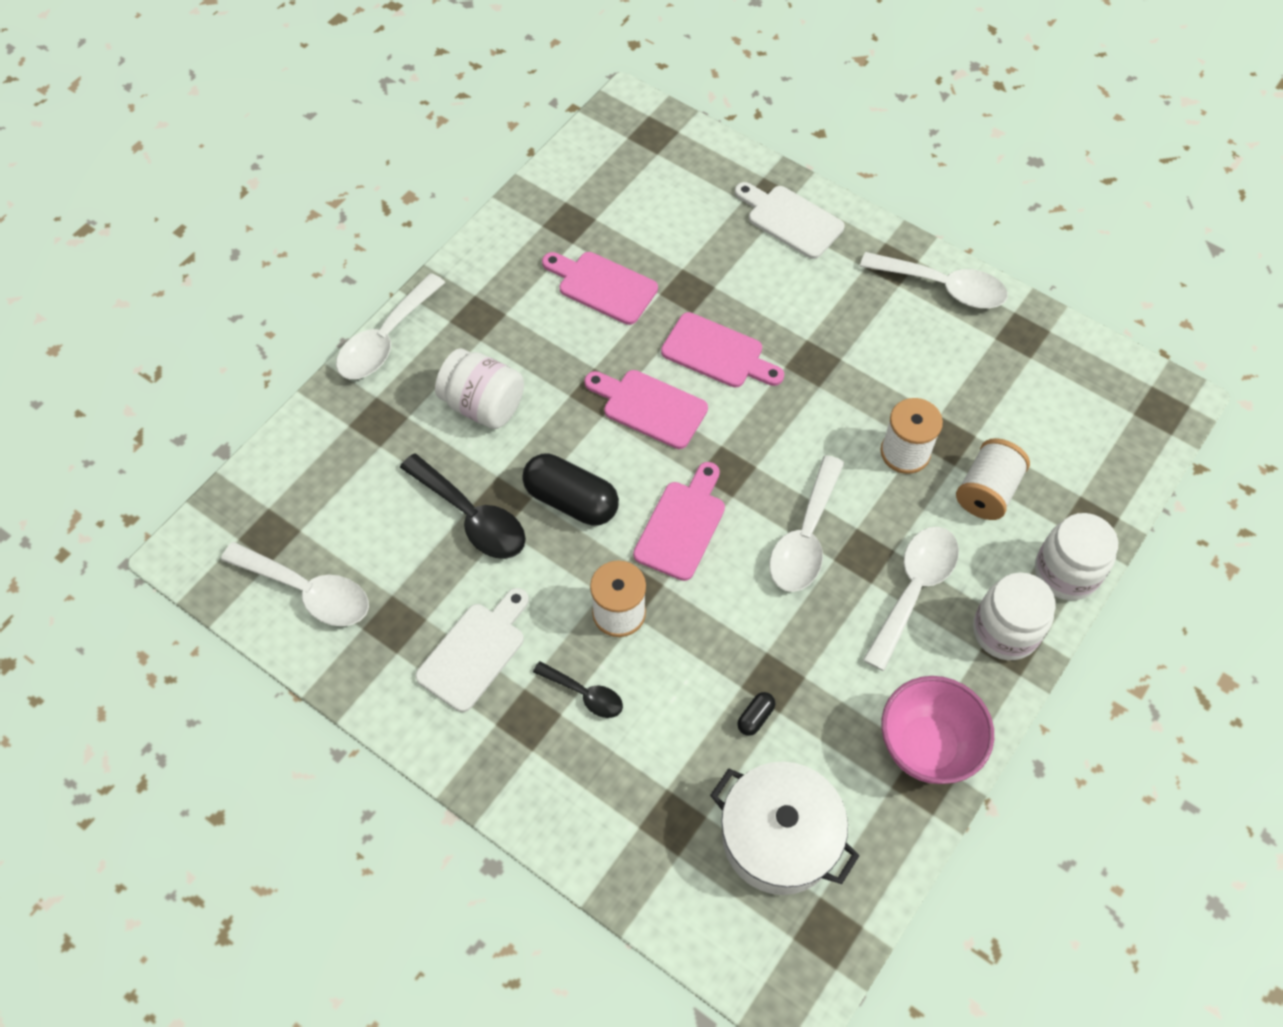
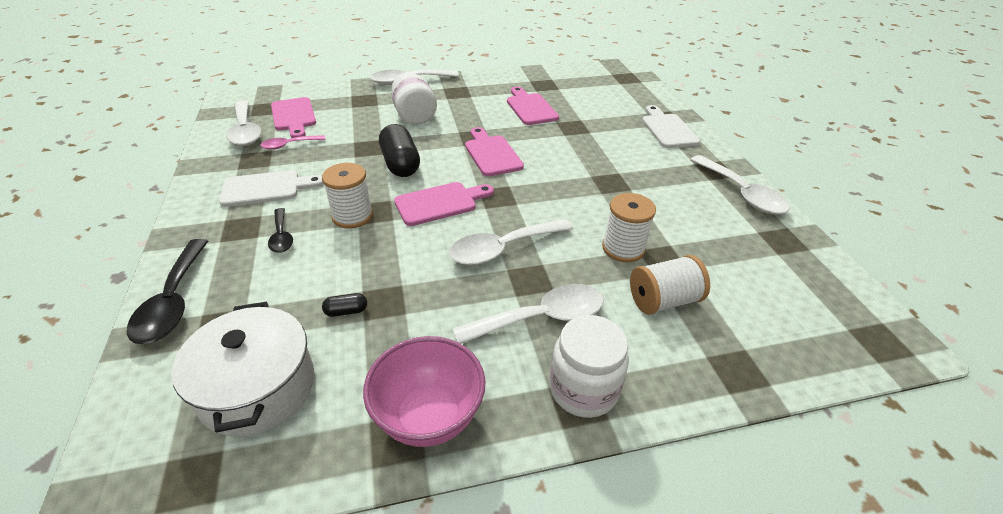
camera: 40 degrees right, 20 degrees down
(401, 571) = (289, 145): none -> pink spoon
(471, 517) = (348, 145): black spoon -> black spoon (173, 301)
(717, 353) = (558, 153): pink cutting board -> pink cutting board (294, 116)
(1066, 572) = (680, 388): white jar -> none

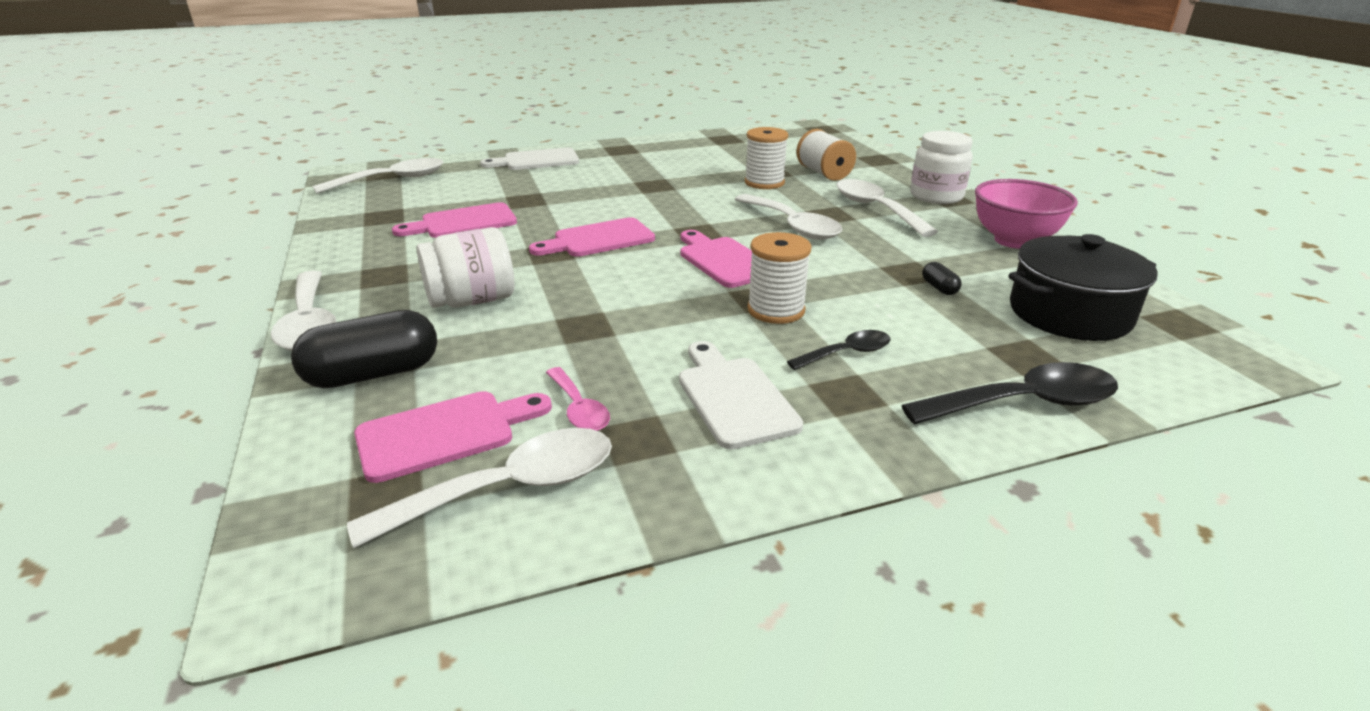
camera: 95 degrees left, 10 degrees down
(258, 388) = (1069, 314): white pot -> black pot
(400, 164) = (634, 294): black capsule -> black capsule (373, 374)
(741, 193) = (660, 144): white spoon -> white spoon (392, 180)

